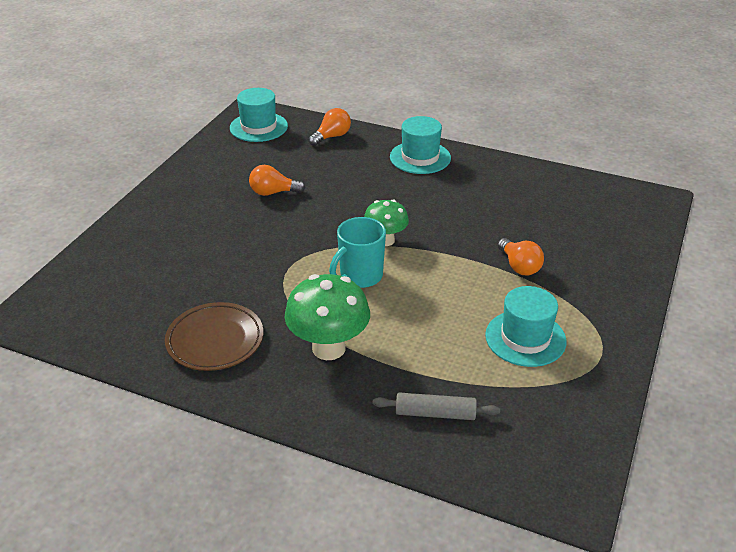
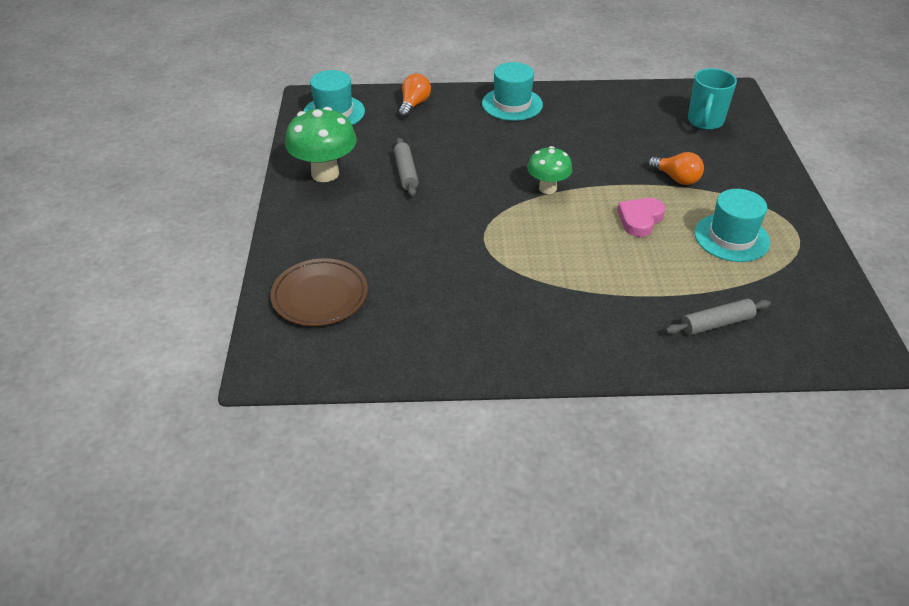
camera: 25 degrees left, 5 degrees up
(215, 340) = (476, 326): brown plate -> brown plate (320, 296)
(273, 192) = (406, 172): orange light bulb -> grey rolling pin
(328, 348) = (583, 299): green mushroom -> green mushroom (325, 173)
(360, 276) = (554, 227): turquoise mug -> turquoise mug (705, 122)
(447, 294) = (640, 219): none -> pink heart

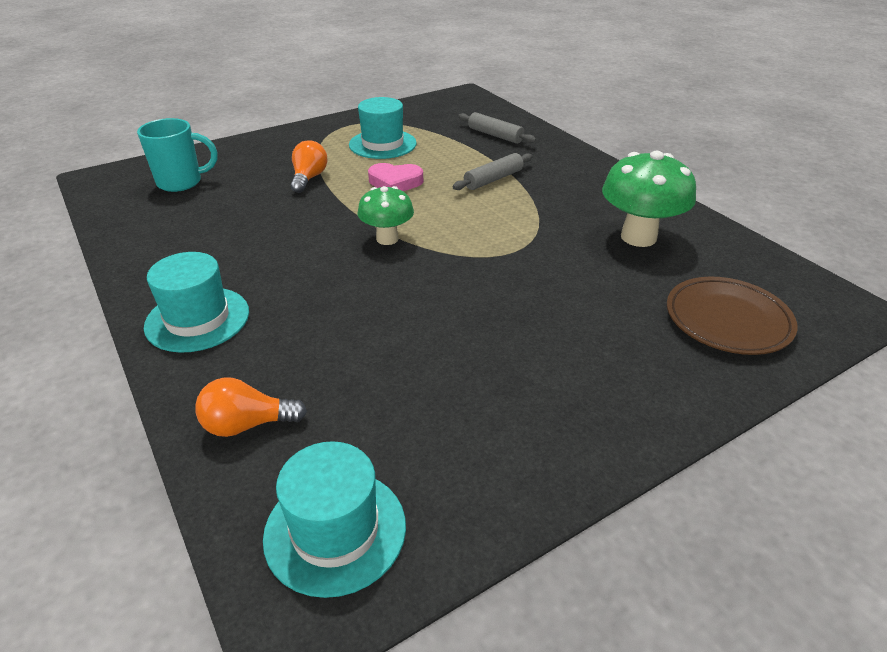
camera: 120 degrees left, 5 degrees down
(325, 173) = (525, 436): green mushroom -> green mushroom (638, 237)
(406, 172) = (448, 352): grey rolling pin -> grey rolling pin (493, 179)

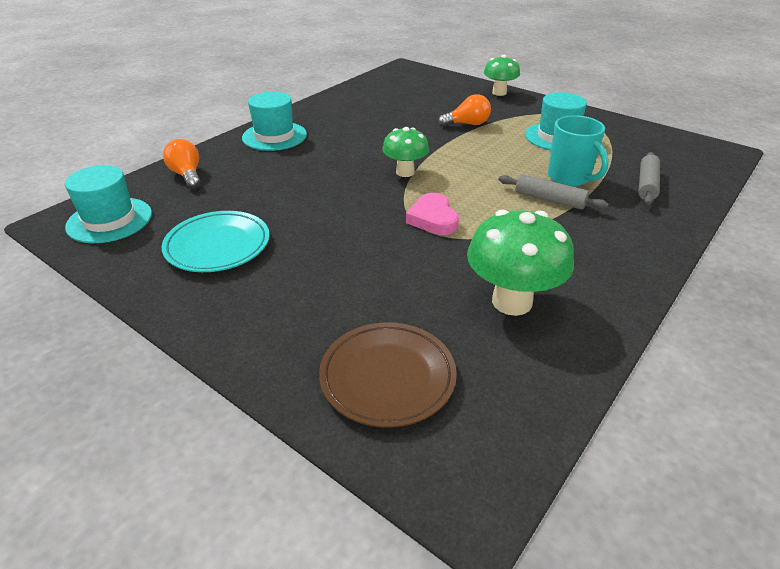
camera: 70 degrees right, 0 degrees up
(181, 182) = (421, 89): turquoise mug -> turquoise mug (569, 178)
(252, 143) = (499, 93): none -> green mushroom
(395, 182) = (495, 157): pink heart -> pink heart (433, 219)
(472, 407) = (218, 246): none -> turquoise plate

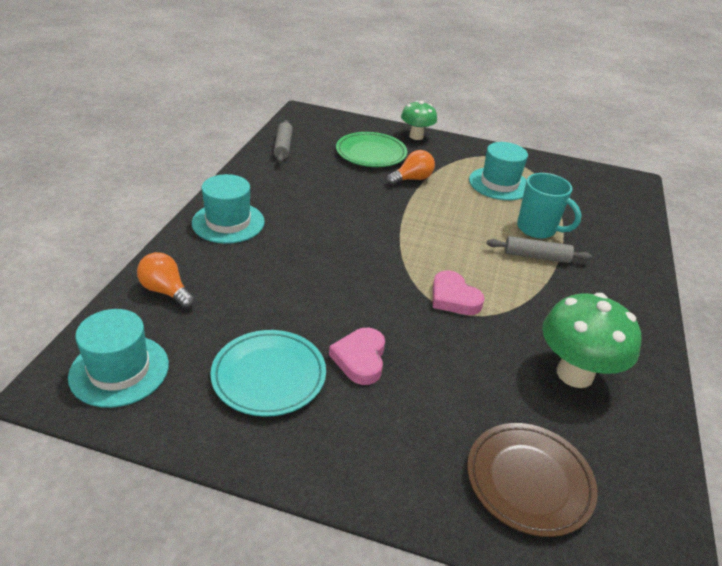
camera: 25 degrees left, 0 degrees up
(305, 248) = (360, 359): none -> pink heart
(405, 172) = (392, 247): green mushroom -> none
(443, 101) = (371, 153): none -> green plate
(647, 185) = (600, 226): grey rolling pin -> grey rolling pin (283, 147)

